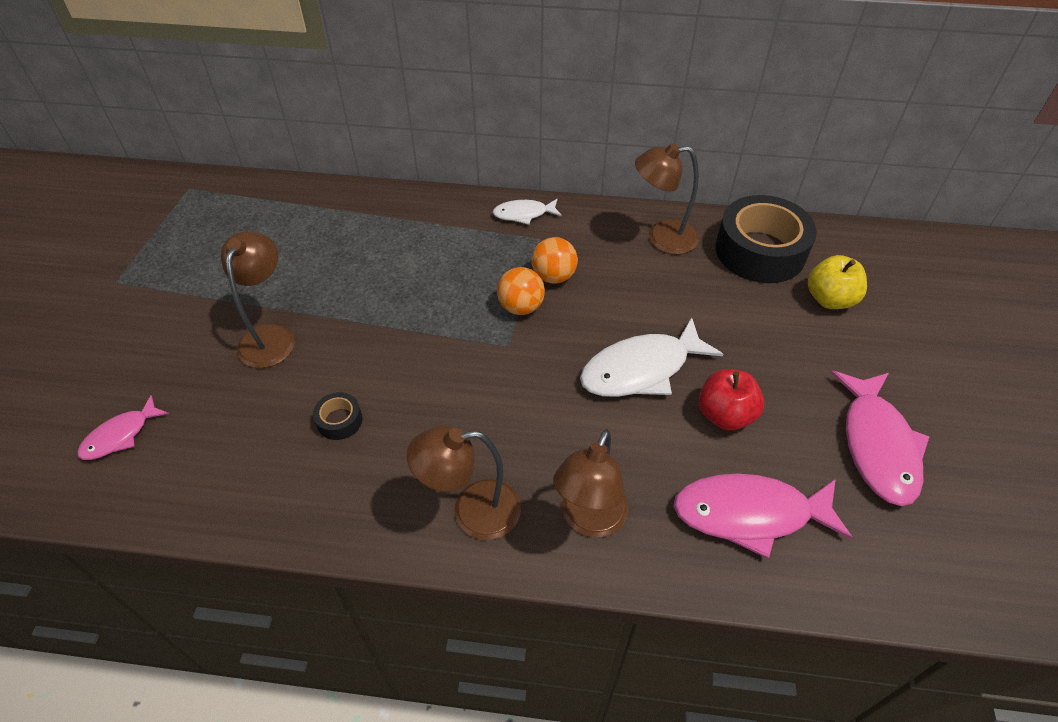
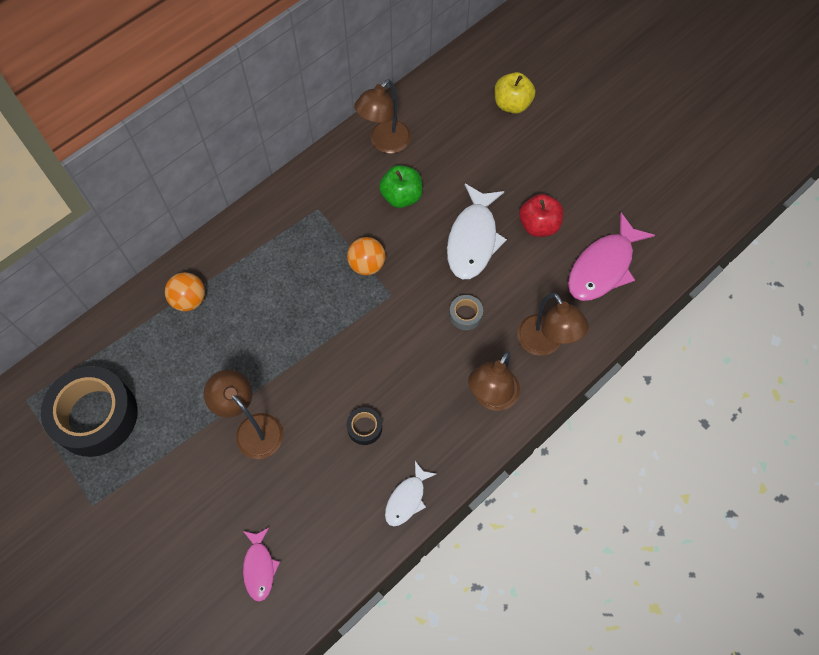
camera: 50 degrees left, 15 degrees up
(523, 214) = (285, 201): white fish -> white fish (407, 499)
(548, 421) = (465, 315): none -> grey tape
(553, 276) = (359, 227): orange ball -> orange ball (189, 300)
(621, 285) = (401, 196): none -> green apple
(760, 251) = (445, 103): black tape -> black tape (95, 416)
(877, 445) = (616, 174): pink fish -> none

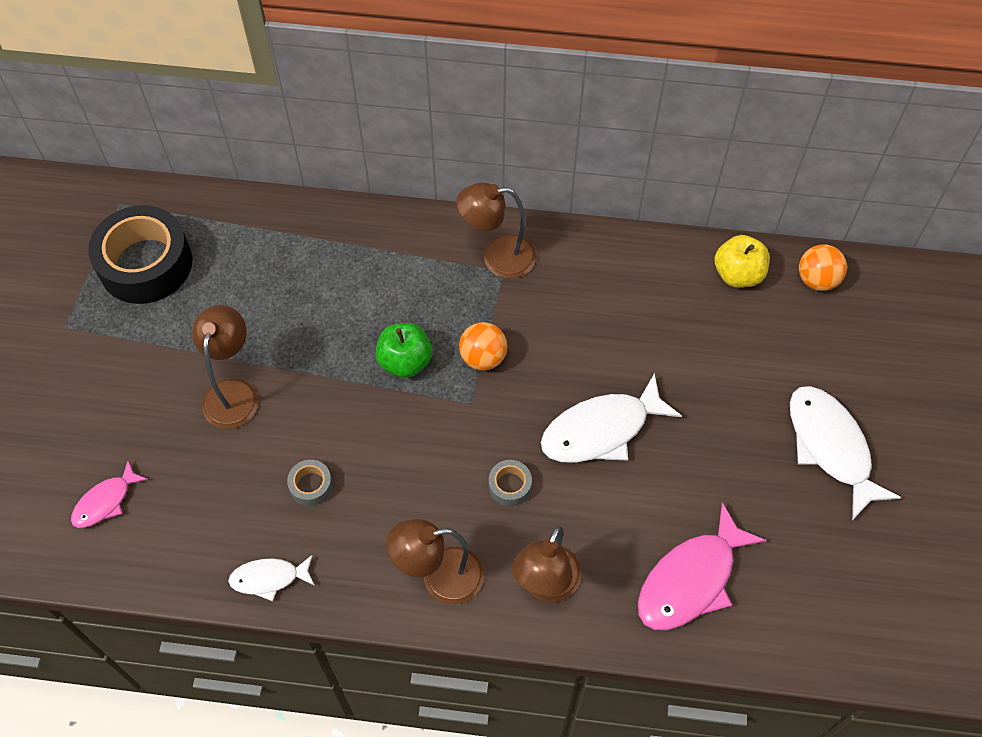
camera: 50 degrees right, 5 degrees down
(189, 300) = (314, 245): orange ball -> orange ball (817, 280)
(364, 428) = (311, 486): black tape -> grey tape
(384, 143) = (632, 271): brown lamp -> brown lamp (497, 257)
(401, 196) = (587, 330): green apple -> green apple (405, 361)
(512, 104) = (798, 348): yellow apple -> yellow apple (738, 274)
(538, 225) = (678, 480): red apple -> none
(584, 138) = (830, 447): none -> white fish
(603, 267) = (691, 580): pink fish -> pink fish turned 45 degrees counterclockwise

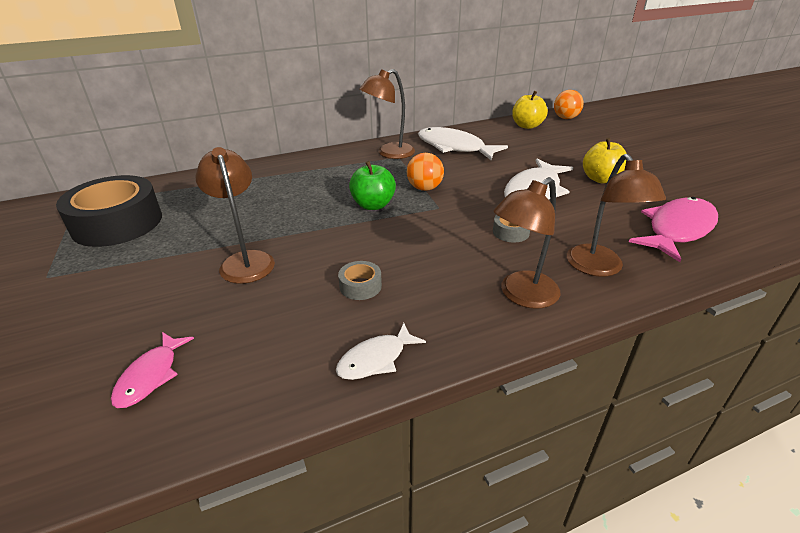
camera: 30 degrees left, 25 degrees down
(691, 580) = (677, 229): pink fish -> pink fish turned 150 degrees counterclockwise
(706, 448) = (601, 179): none -> yellow apple
(830, 447) = (658, 159): white fish -> white fish (454, 147)

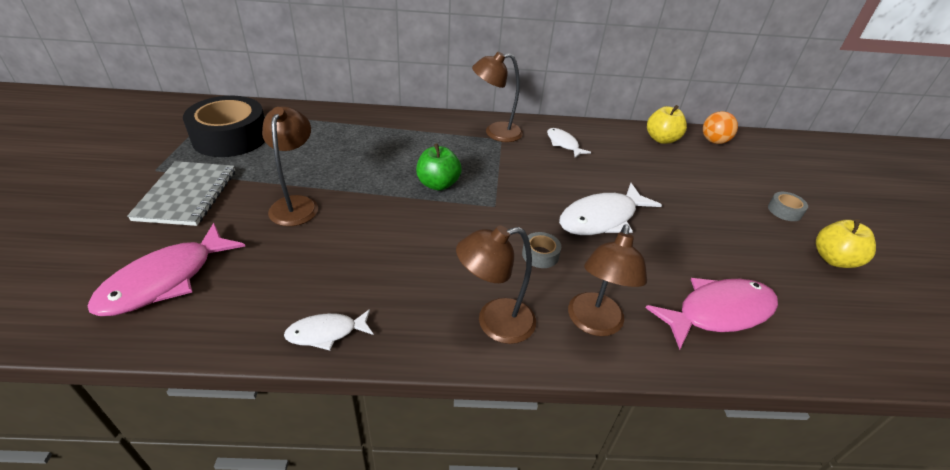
camera: 20 degrees right, 5 degrees up
(108, 288) = (187, 195): none -> grey notebook
(151, 376) = (165, 280): pink fish -> pink fish, size x1.80
(360, 286) = (365, 261): grey tape -> grey tape (784, 211)
(424, 188) = (498, 181): orange ball -> none
(454, 147) = (563, 144): white fish -> white fish, size x0.55
(601, 179) = (686, 226): yellow apple -> yellow apple (833, 259)

